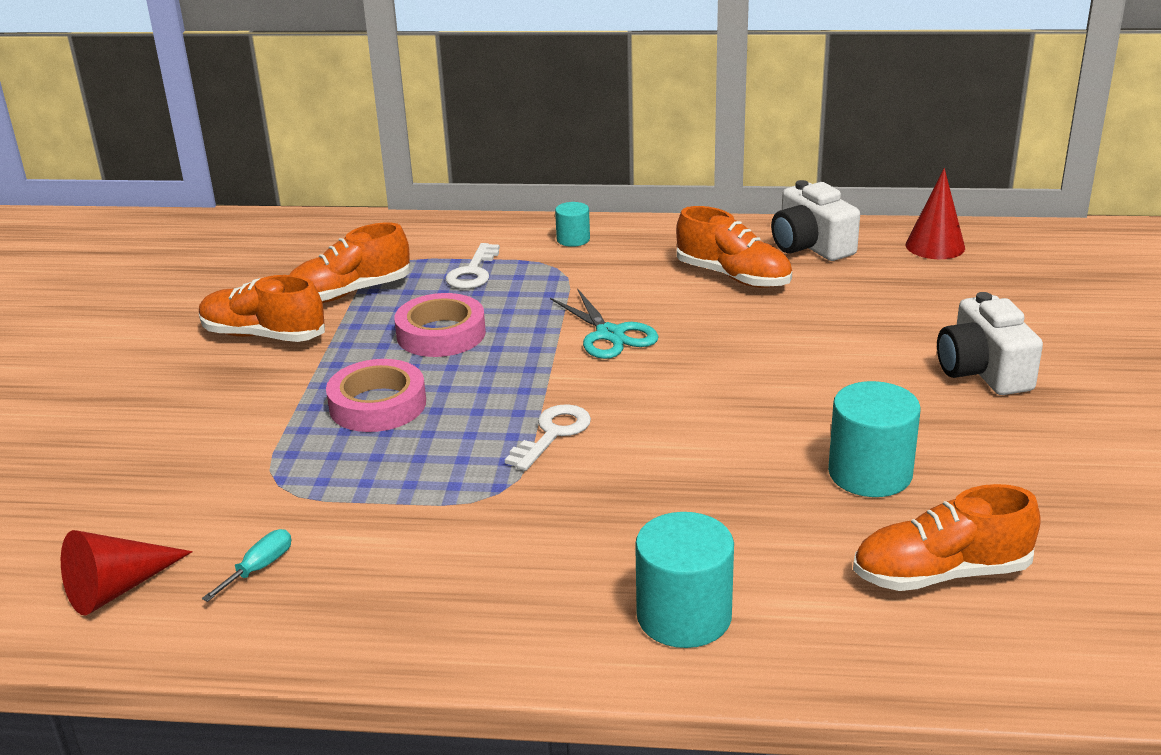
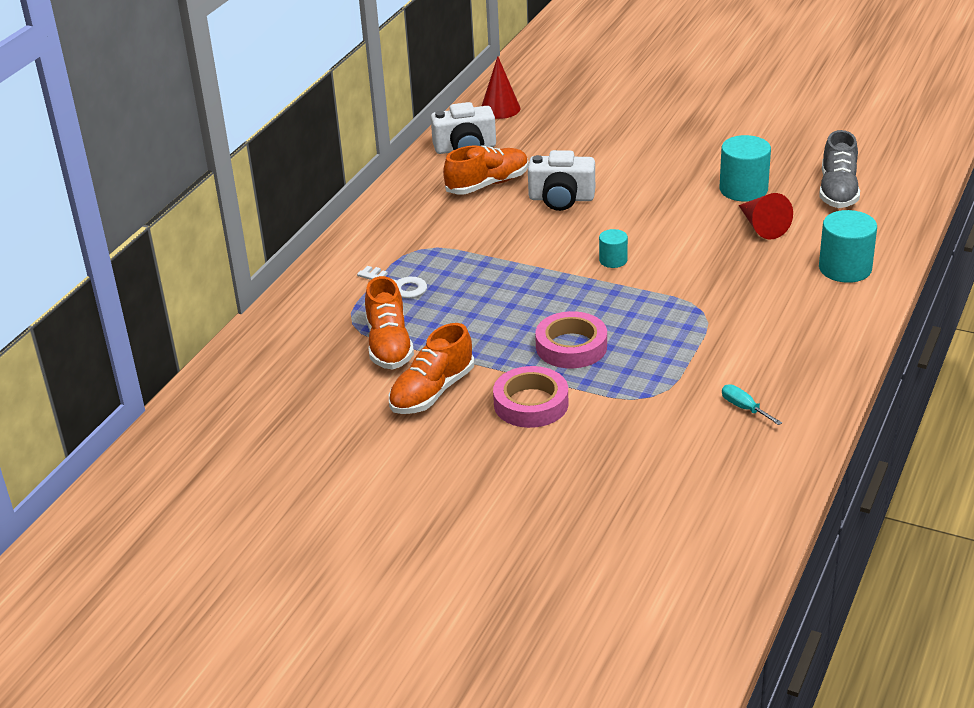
camera: 70 degrees left, 5 degrees up
(117, 588) = (742, 467): red cone -> red cone (762, 226)
(441, 334) = (487, 310): pink tape -> pink tape (531, 403)
(553, 434) = (648, 283): white key -> none
(573, 239) = (378, 235): turquoise cylinder -> turquoise cylinder (613, 260)
(610, 334) = (535, 243): turquoise scissors -> none
(941, 574) = (838, 191): orange shoe -> grey shoe
(983, 371) = (660, 133): white camera -> white camera (561, 198)

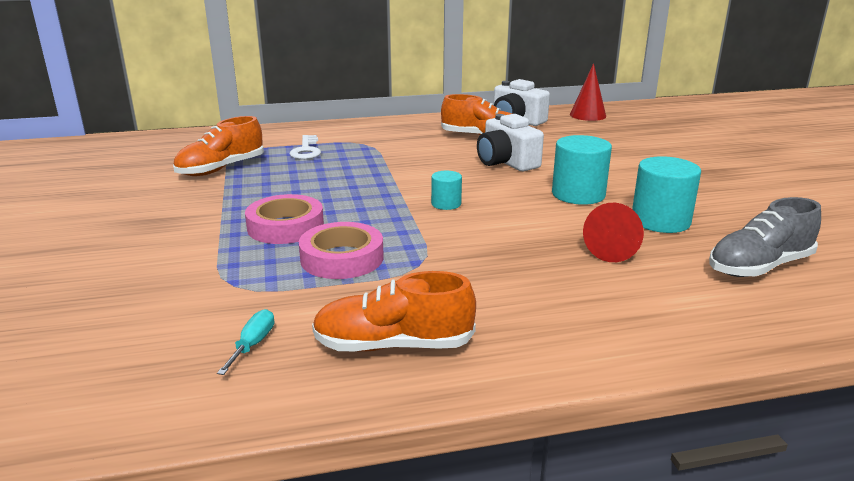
camera: 50 degrees right, 10 degrees down
(432, 392) = (166, 198): orange shoe -> orange shoe (393, 345)
(531, 403) = (176, 236): pink tape -> pink tape (342, 258)
(845, 268) = (619, 319): turquoise cylinder -> turquoise cylinder (578, 194)

